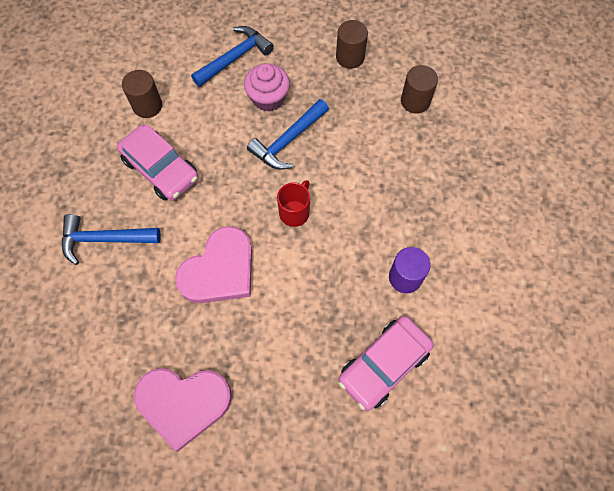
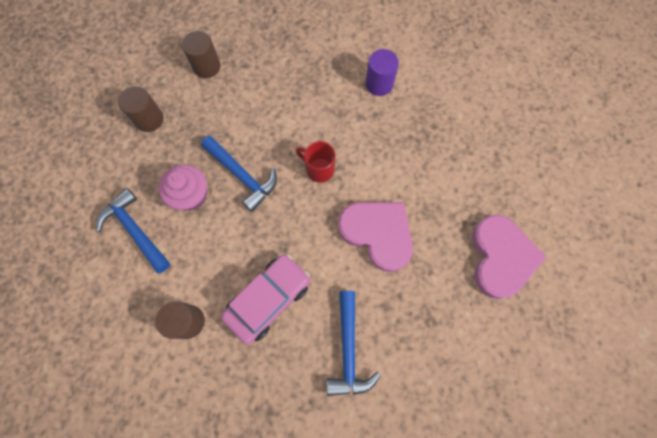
camera: 90 degrees left, 5 degrees up
(384, 365) = (453, 102): pink car -> none

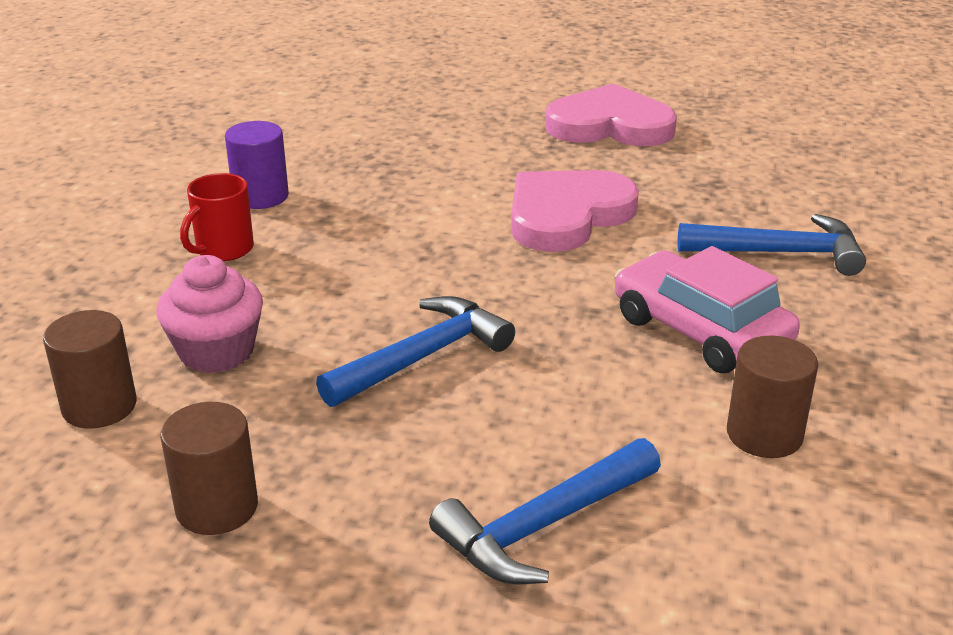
camera: 85 degrees left, 40 degrees down
(191, 195) = (458, 432): pink cupcake -> pink cupcake (216, 352)
(319, 169) = (427, 265): red mug -> red mug (223, 250)

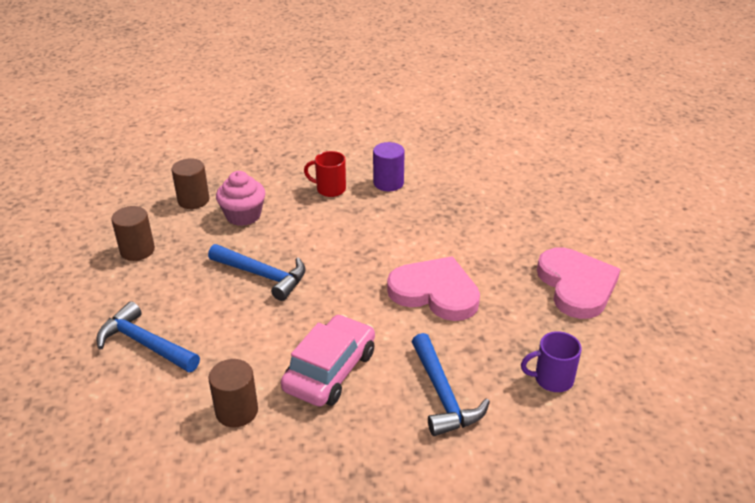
camera: 70 degrees right, 5 degrees up
(774, 179) = (552, 379): none -> purple mug

